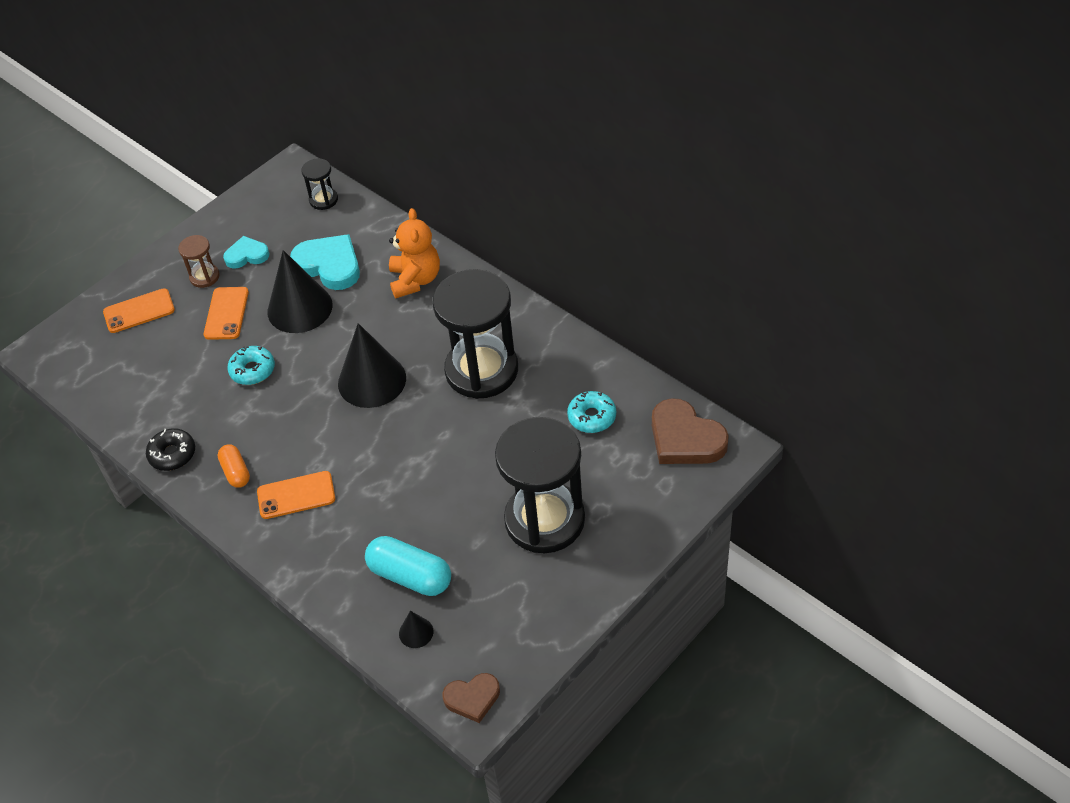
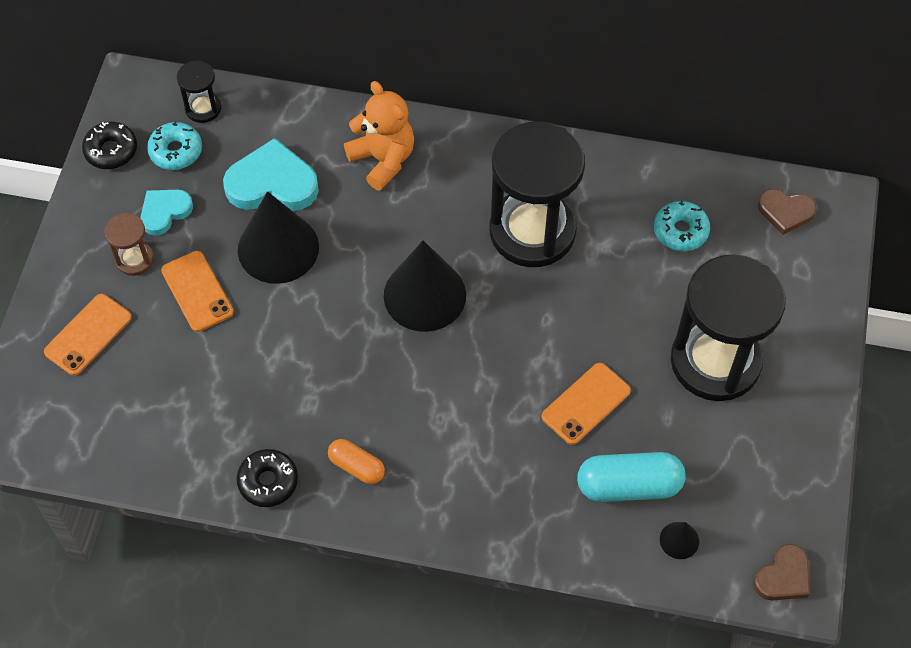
camera: 35 degrees left, 10 degrees up
(245, 204) = (111, 150): none -> black donut
(252, 370) = (282, 343): turquoise donut -> turquoise donut (176, 151)
(296, 495) = (443, 460): orange phone -> orange phone (586, 404)
(685, 438) = (785, 212): brown heart -> brown heart, size x0.60

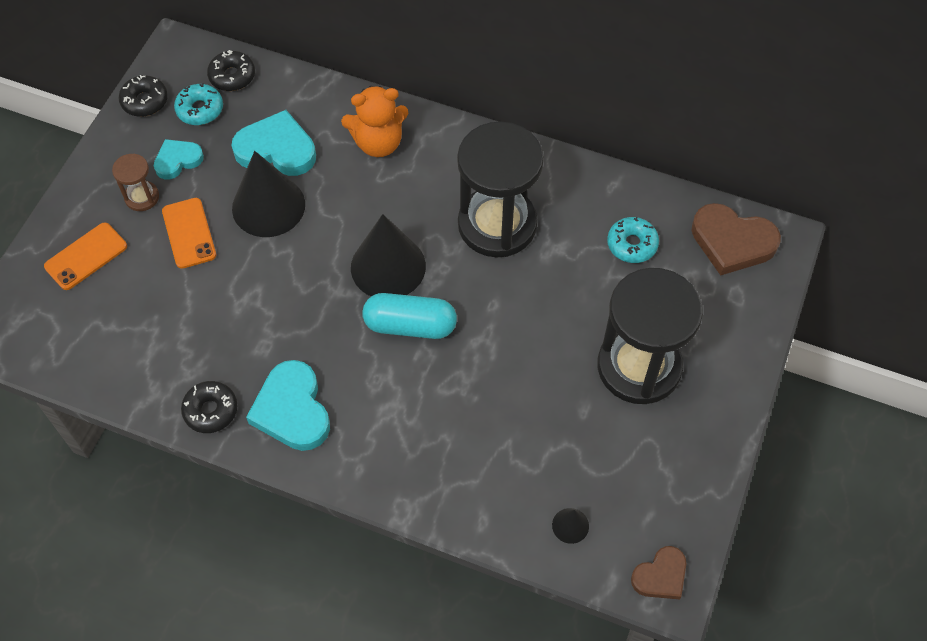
camera: 10 degrees right, 0 degrees up
(203, 108) = (232, 76): black hourglass -> black donut
(356, 466) = (292, 410): orange capsule -> turquoise heart
(383, 160) = (378, 143): orange teddy bear -> orange teddy bear turned 105 degrees clockwise
(586, 404) = (511, 386): orange phone -> none
(629, 485) = (534, 467): turquoise capsule -> turquoise capsule (410, 325)
(785, 212) = (732, 242): brown heart -> brown heart, size x1.67

